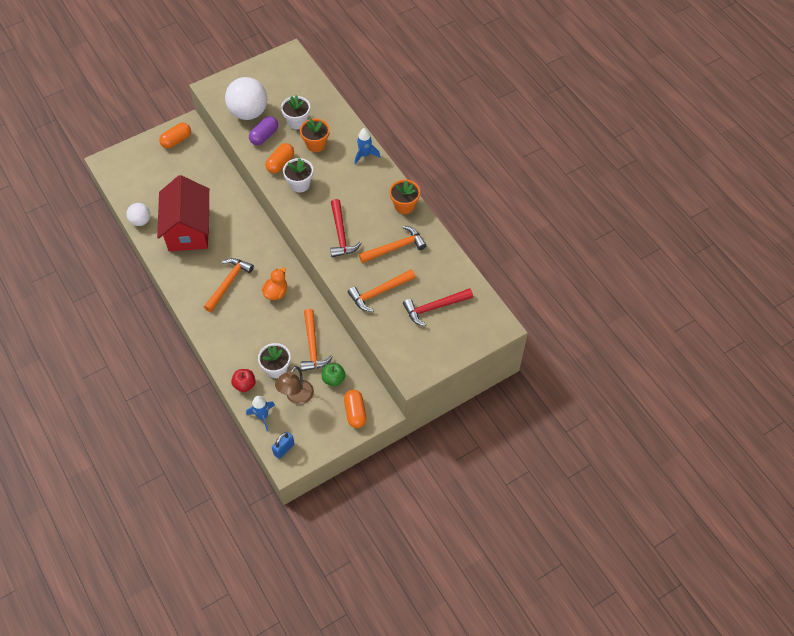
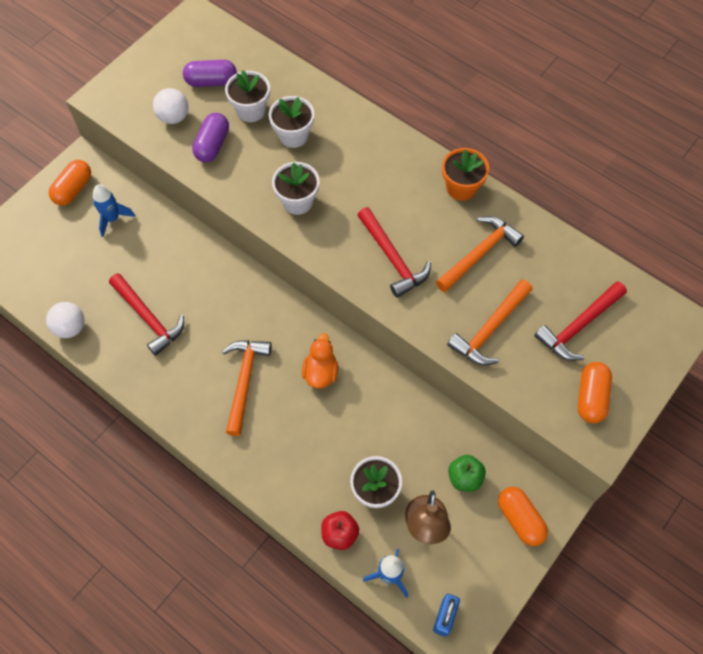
camera: 20 degrees left, 5 degrees up
(188, 229) = (148, 318): red house -> red hammer
(248, 112) = (173, 117): white ball -> white ball, size x0.54
(280, 163) = (255, 179): orange capsule -> orange capsule (591, 397)
(281, 97) = (211, 81): none -> purple capsule
(313, 346) = (411, 437): orange hammer -> none
(316, 144) = (293, 136): orange flower pot -> white flower pot
(365, 155) = (370, 131): blue rocket -> blue rocket (112, 219)

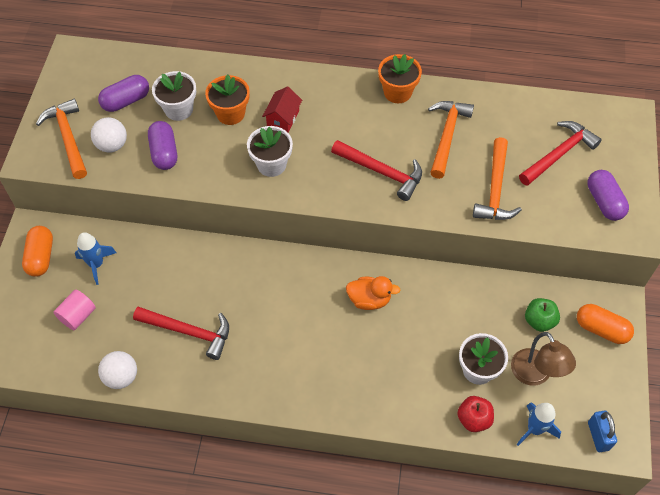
camera: 30 degrees left, 5 degrees down
(70, 256) = (78, 316): none -> pink cylinder
(244, 381) = (310, 340): orange hammer -> orange hammer (68, 138)
(293, 136) = (230, 113): white flower pot -> orange flower pot
(320, 372) = (369, 300): orange duck -> orange duck turned 120 degrees clockwise
(337, 163) = (283, 118): none -> red house
(579, 326) = (559, 154): red hammer -> red hammer turned 150 degrees counterclockwise
(591, 397) = (604, 202): orange capsule -> purple capsule

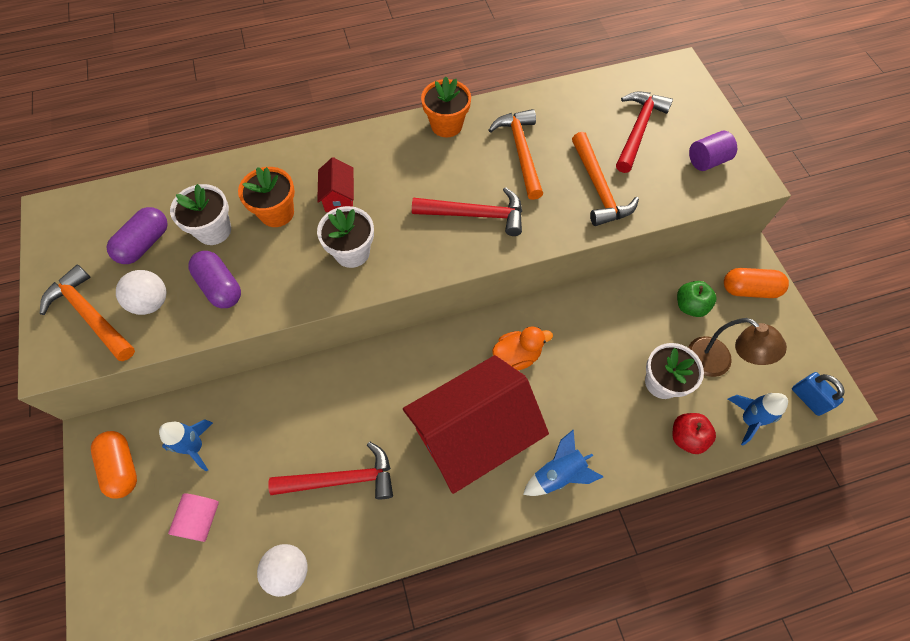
camera: 25 degrees left, 5 degrees up
(302, 343) = (473, 435): none -> red house
(353, 400) = (558, 474): none -> blue rocket
(604, 202) = (707, 161): purple capsule -> purple cylinder

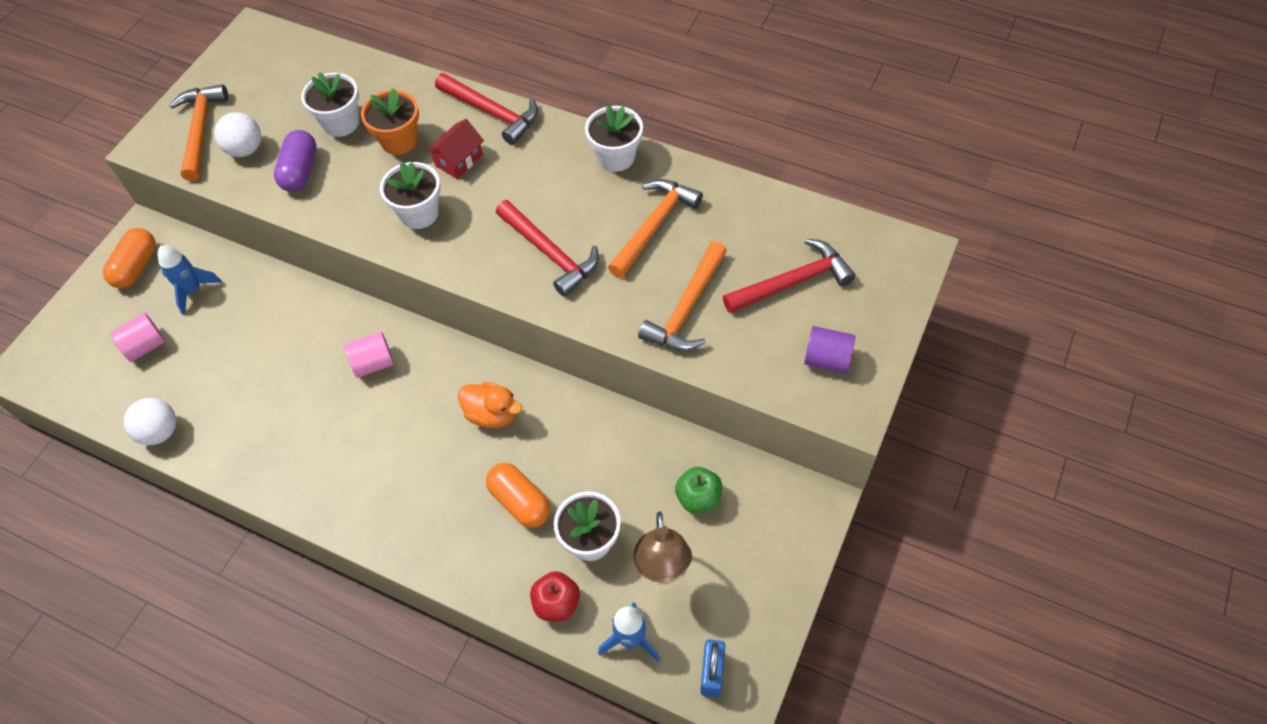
camera: 45 degrees right, 5 degrees down
(145, 244) = (285, 100): purple capsule -> none
(341, 479) = (260, 398): red hammer -> red hammer (492, 112)
(399, 387) = (373, 363): none -> pink cylinder
(446, 125) = (616, 157): orange flower pot -> white flower pot
(473, 435) = (387, 448): red house -> none
(558, 474) = (417, 536): blue rocket -> none
(749, 289) = (777, 531): orange capsule -> orange capsule (520, 501)

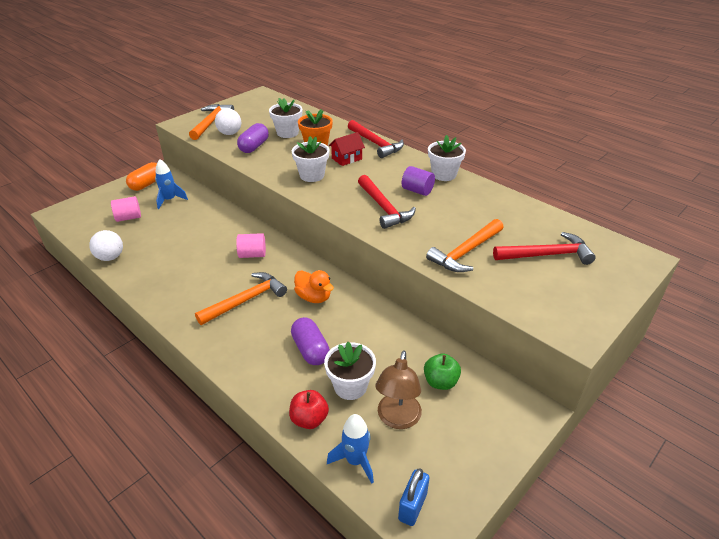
camera: 15 degrees right, 20 degrees down
(520, 501) = (310, 350): orange capsule -> purple capsule
(654, 226) = (457, 209): orange hammer -> orange hammer (246, 300)
(827, 359) = (563, 301): purple cylinder -> purple cylinder (417, 191)

